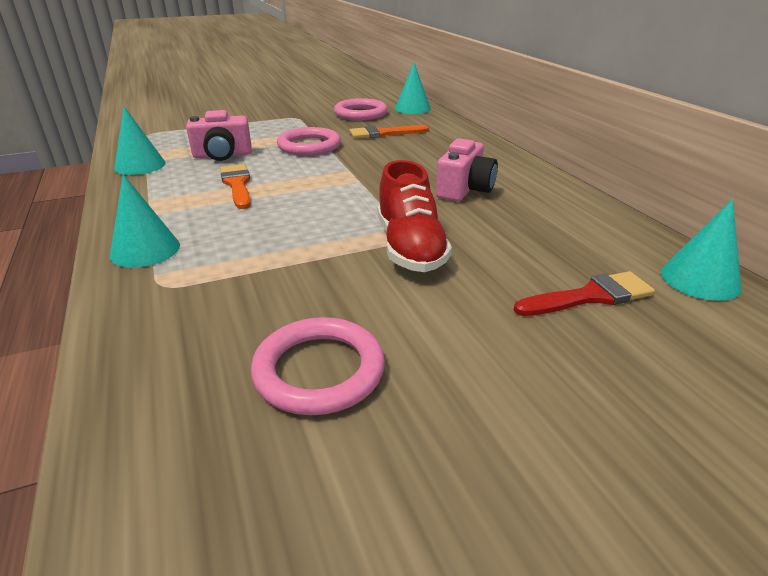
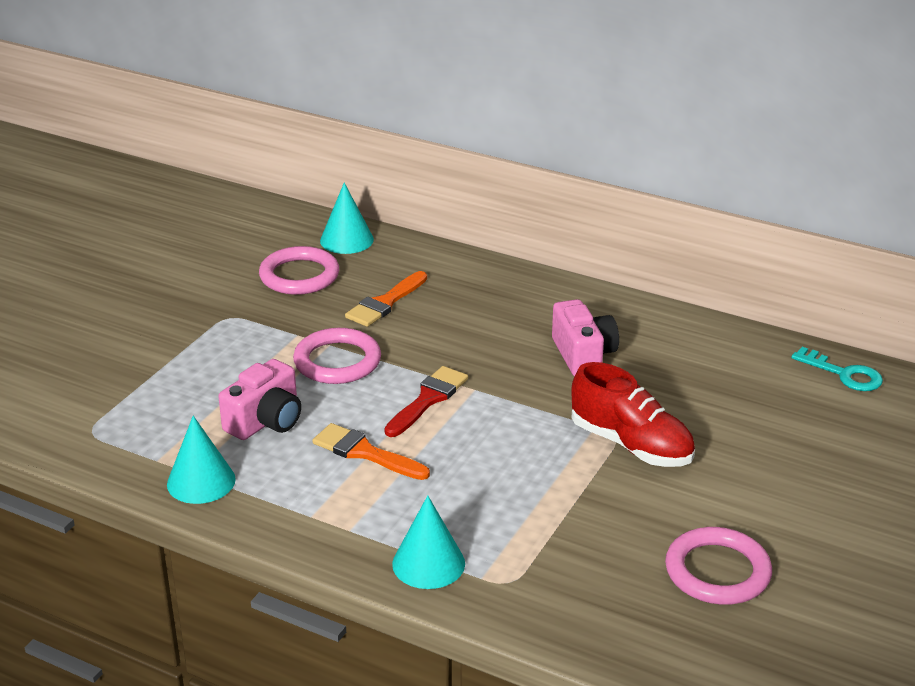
camera: 40 degrees left, 0 degrees up
(590, 296) = (798, 425): red brush -> red brush (428, 399)
(700, 279) = (844, 374): turquoise cone -> turquoise key

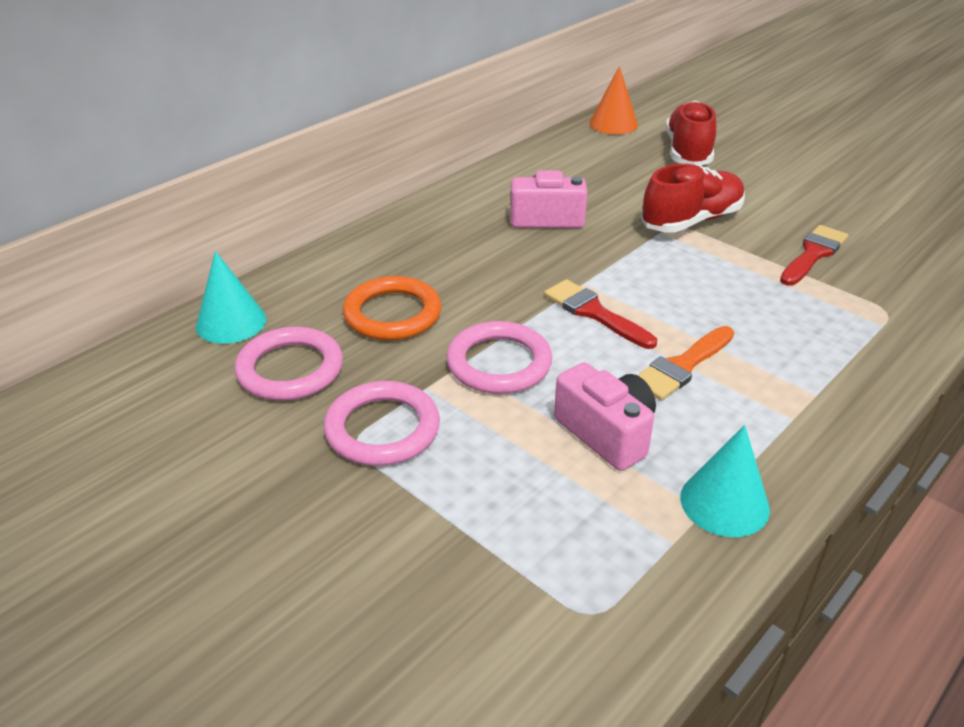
camera: 75 degrees left, 5 degrees up
(385, 303) = (392, 314): orange brush -> orange ring
(428, 563) = (867, 351): turquoise cone -> none
(604, 531) = (813, 254): none -> red brush
(717, 571) = (860, 216): pink ring -> pink ring (382, 429)
(805, 434) = (688, 152): none -> red shoe
(844, 374) = (613, 124): turquoise key -> orange cone

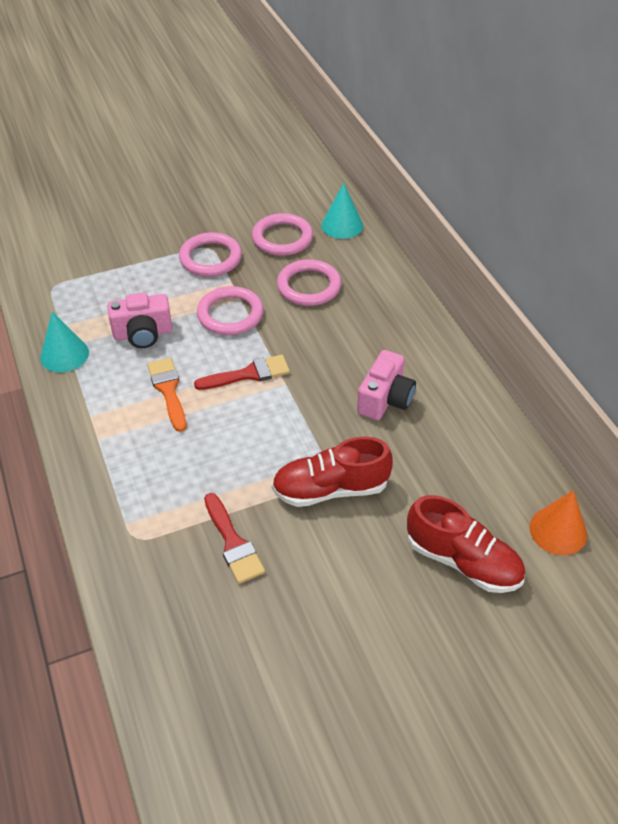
camera: 115 degrees right, 10 degrees up
(392, 314) = (309, 286): orange ring -> pink ring
(691, 221) = (330, 489): red shoe -> red shoe turned 90 degrees clockwise

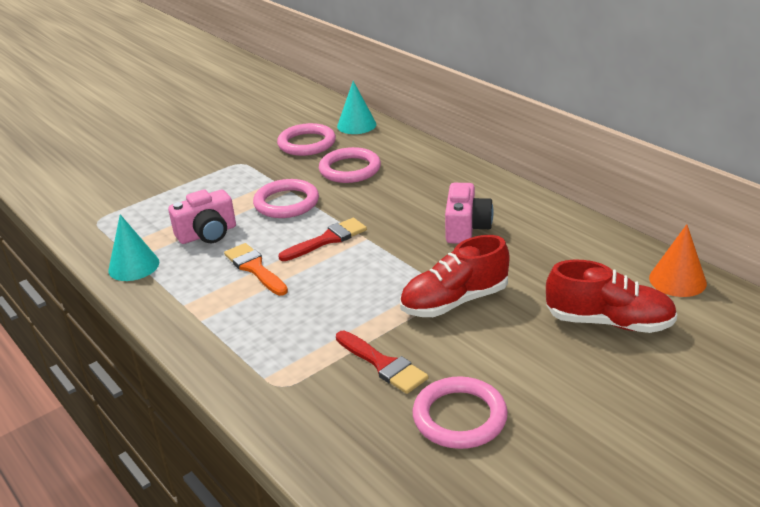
camera: 15 degrees left, 15 degrees down
(210, 258) = (246, 169): pink ring -> pink ring (459, 417)

